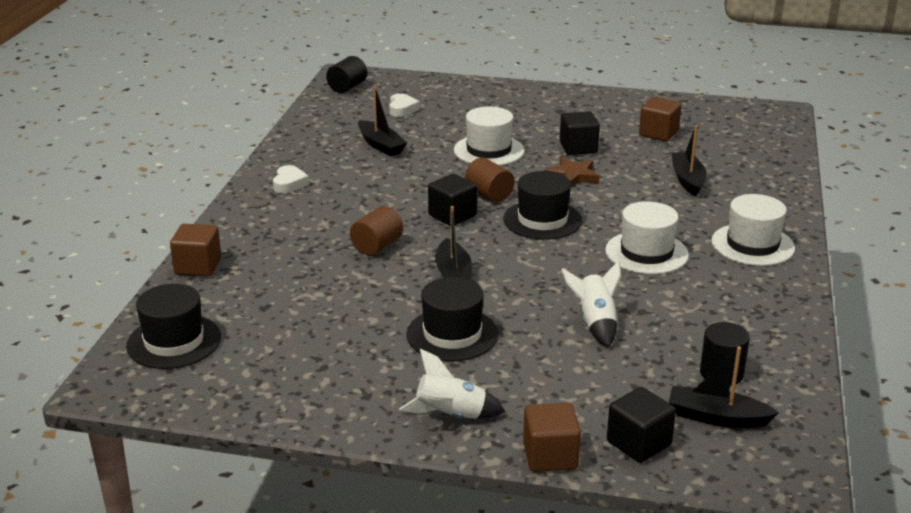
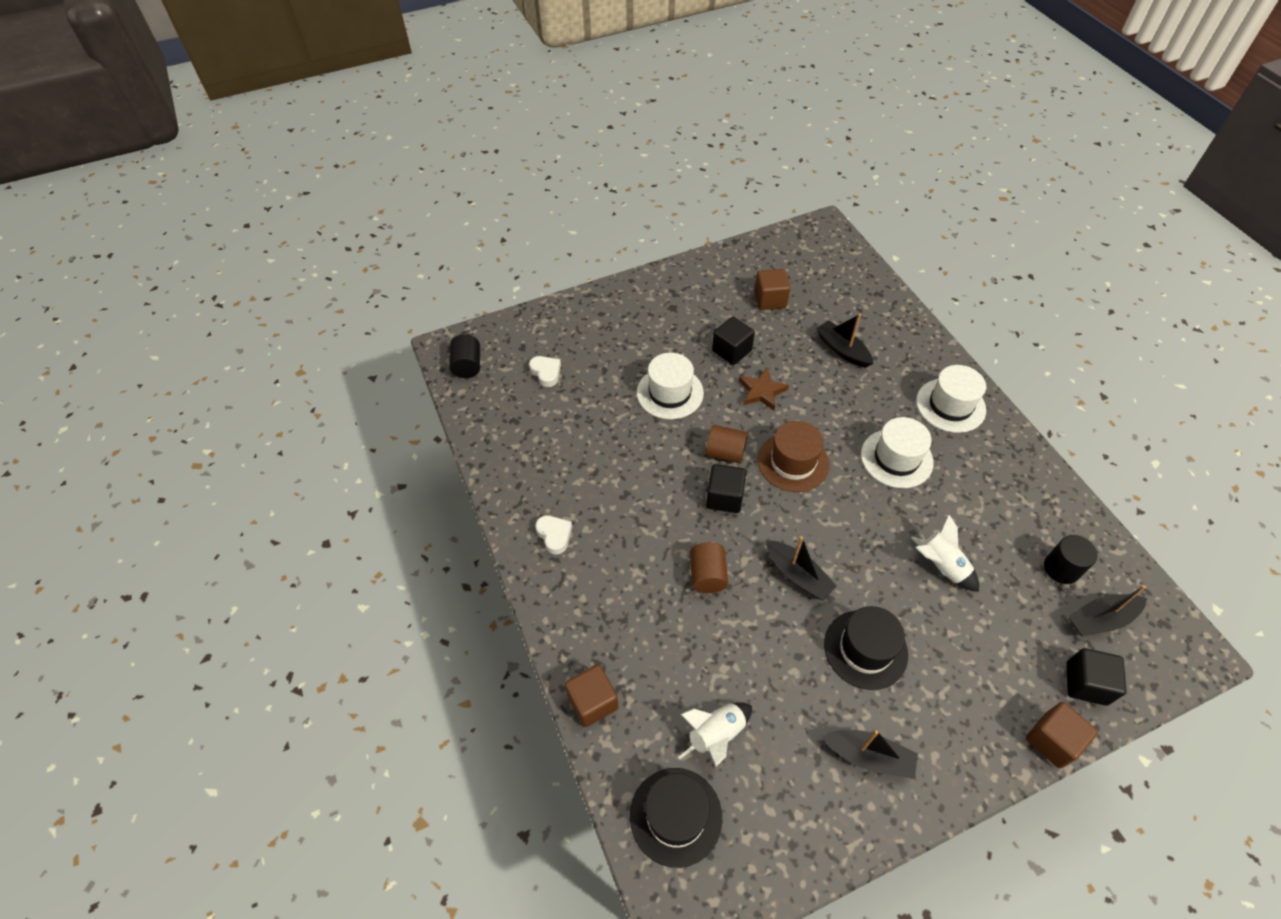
camera: 35 degrees left, 25 degrees up
(381, 145) = (578, 435): black boat -> black boat (869, 756)
(450, 416) = (954, 747): white rocket -> white rocket (716, 735)
(542, 220) = (793, 462): black hat -> brown hat

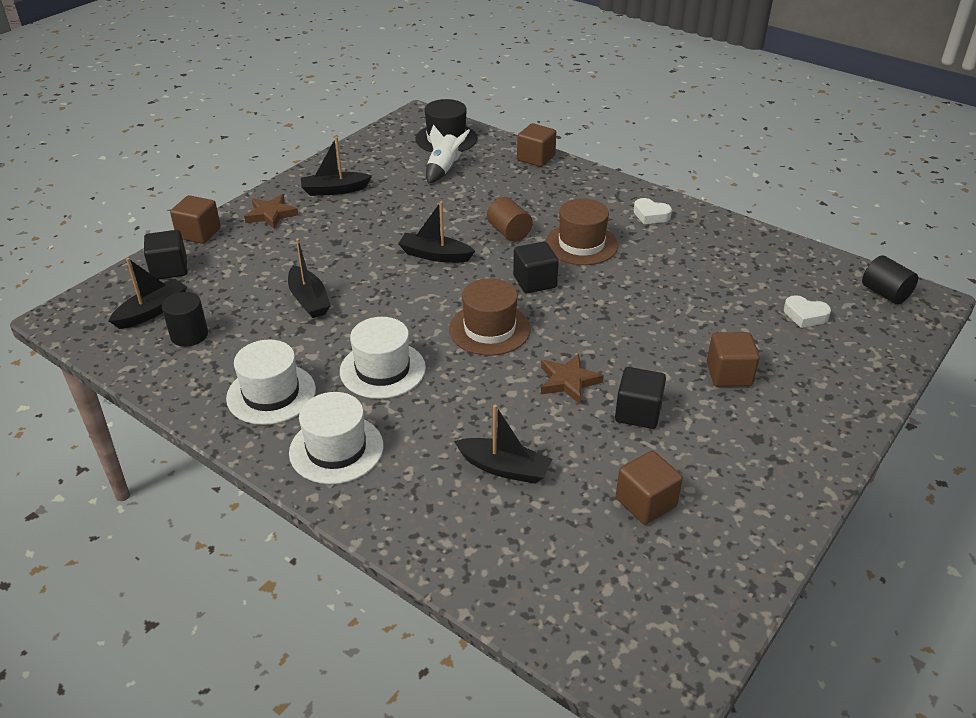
camera: 150 degrees right, 15 degrees down
(647, 352) = (729, 374): none -> brown cube
(651, 526) = (581, 244): none -> brown hat
(670, 393) = (664, 344): white hat -> white hat (271, 394)
(725, 453) = (561, 313): brown cylinder -> none
(865, 649) = (358, 234): black hat -> none
(941, 566) = (309, 300): white rocket -> black boat
(959, 739) = (271, 214): none -> brown star

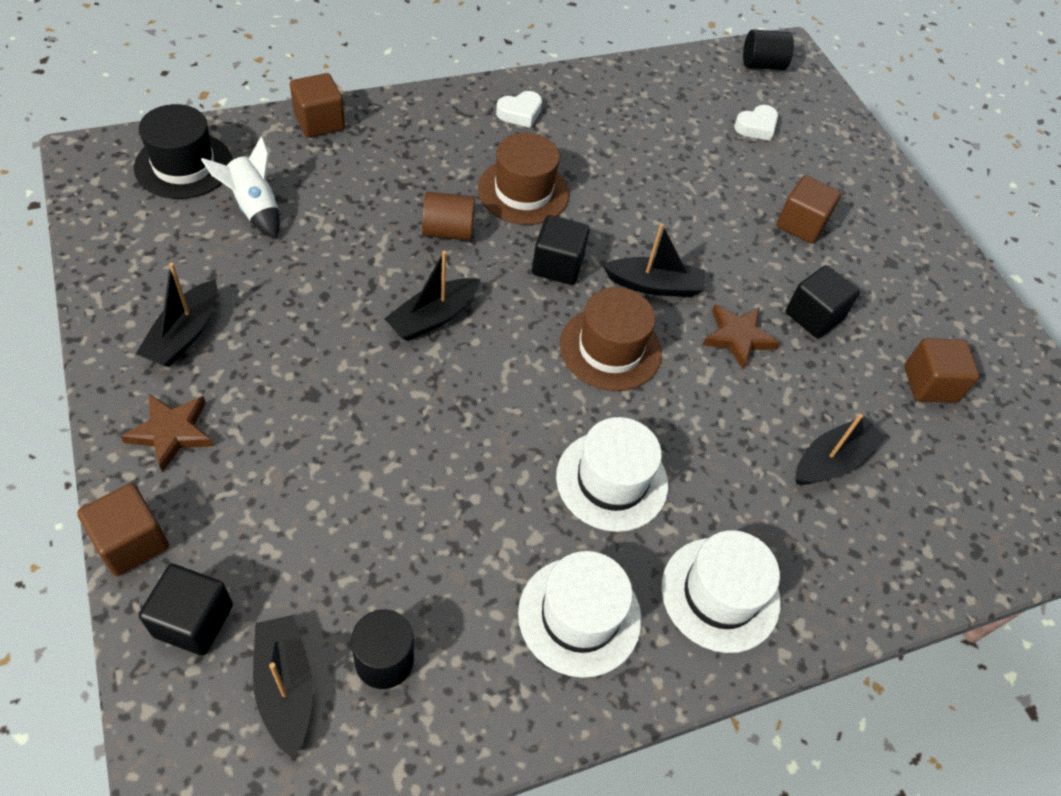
camera: 65 degrees left, 15 degrees up
(309, 300) = (418, 486): black boat -> black boat (654, 285)

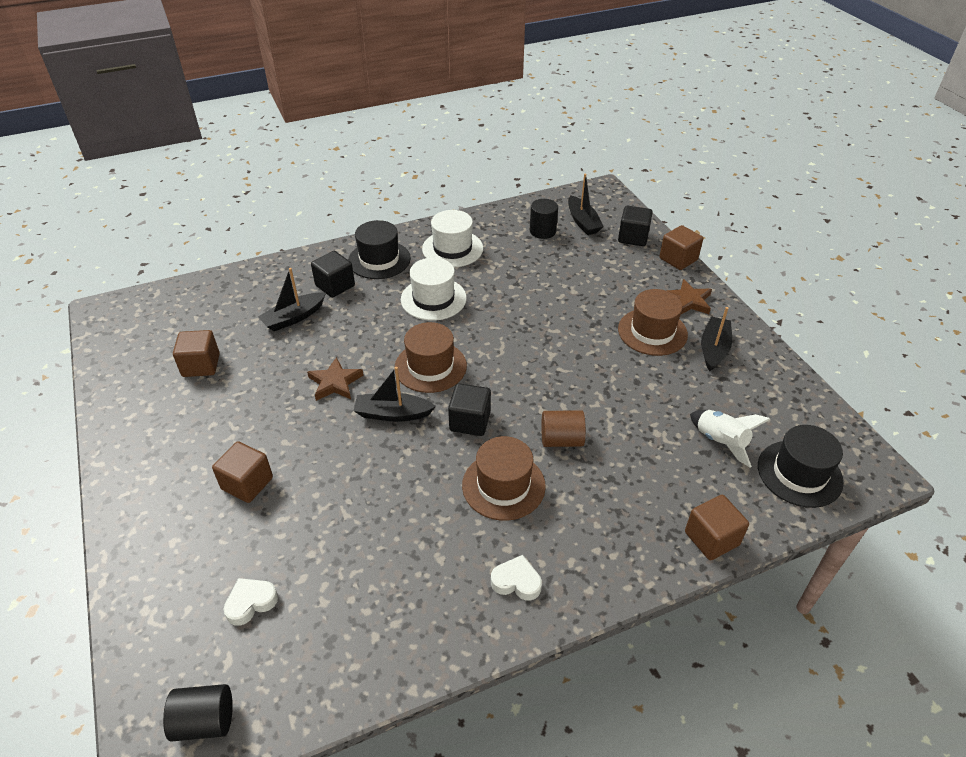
camera: 175 degrees left, 10 degrees down
(264, 375) = (652, 332): none -> brown hat
(433, 317) = (557, 374): black boat -> none
(520, 113) = (516, 582): white heart -> white heart turned 45 degrees clockwise
(720, 594) = (379, 260): white hat -> black hat
(814, 316) = (269, 403): black cube -> black cube (335, 286)

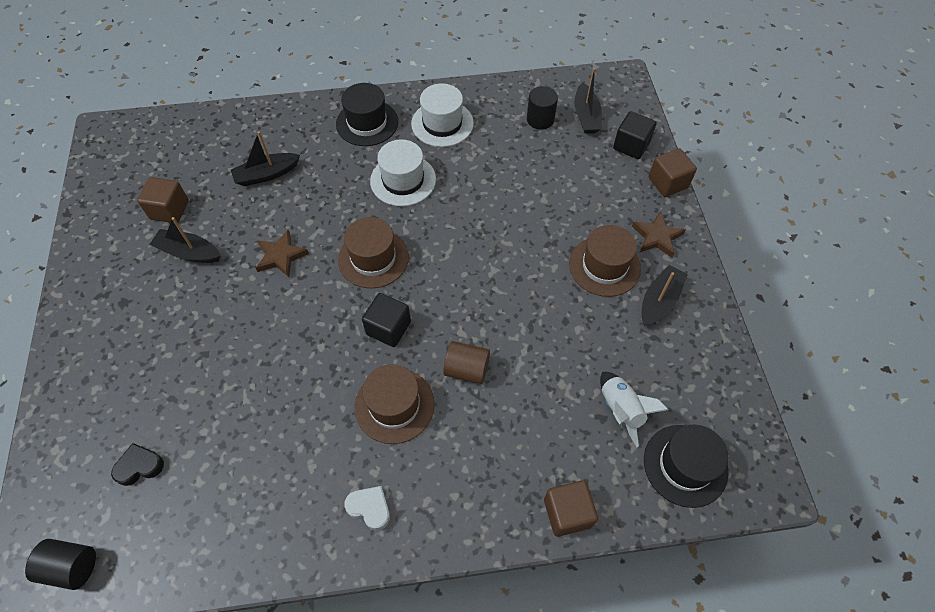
camera: 15 degrees right, 15 degrees up
(247, 483) = (172, 346): brown cube -> none
(251, 603) = (140, 466): white heart -> black heart
(335, 286) = (316, 145): black cube -> none
(392, 414) = (321, 303): black boat -> black boat (189, 252)

